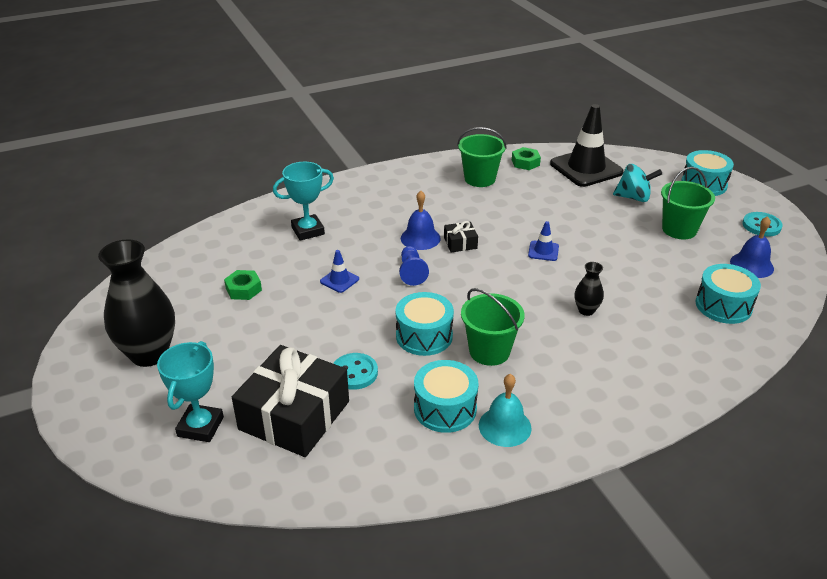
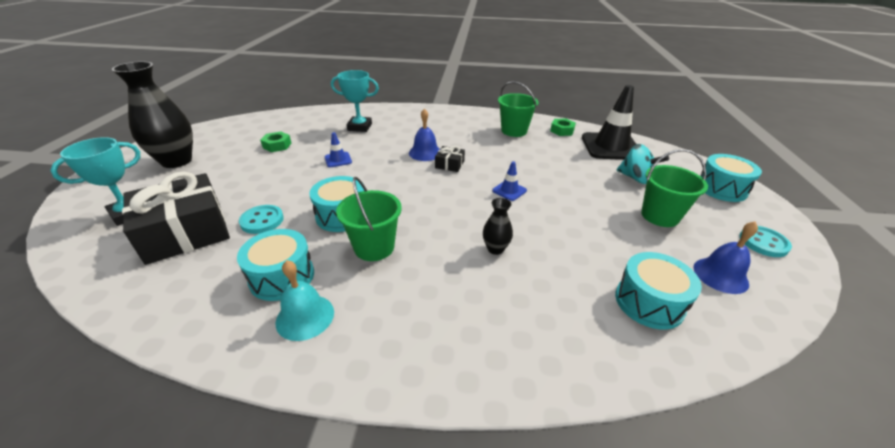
camera: 30 degrees right, 0 degrees up
(412, 272) = (391, 171): blue pawn -> none

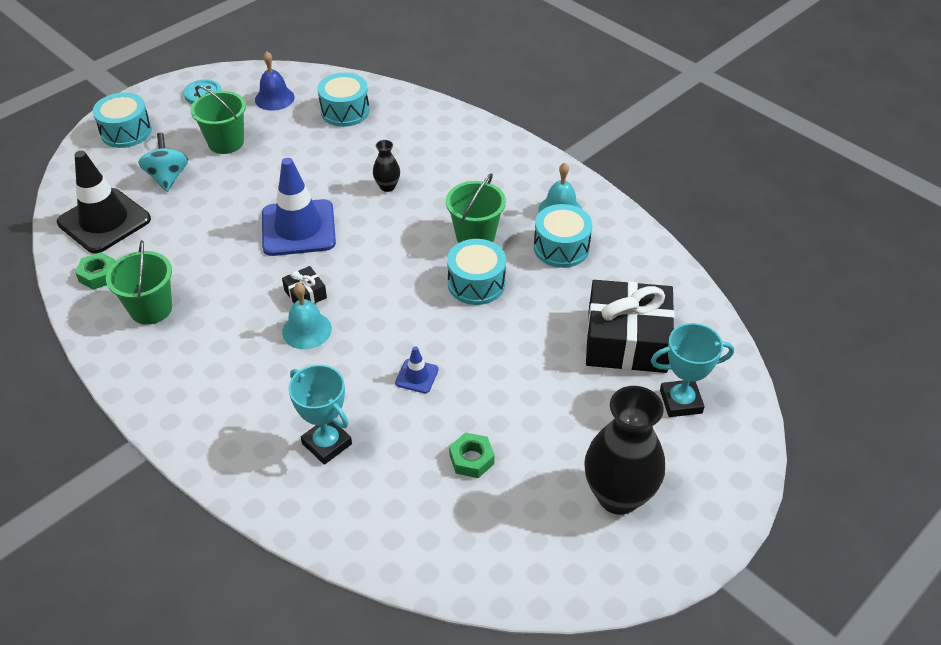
camera: 140 degrees left, 10 degrees up
(262, 221) = (552, 317): turquoise button -> none
(425, 153) = (307, 330): blue bell -> turquoise bell
(509, 190) = (298, 228): blue traffic cone -> blue traffic cone, size x2.26

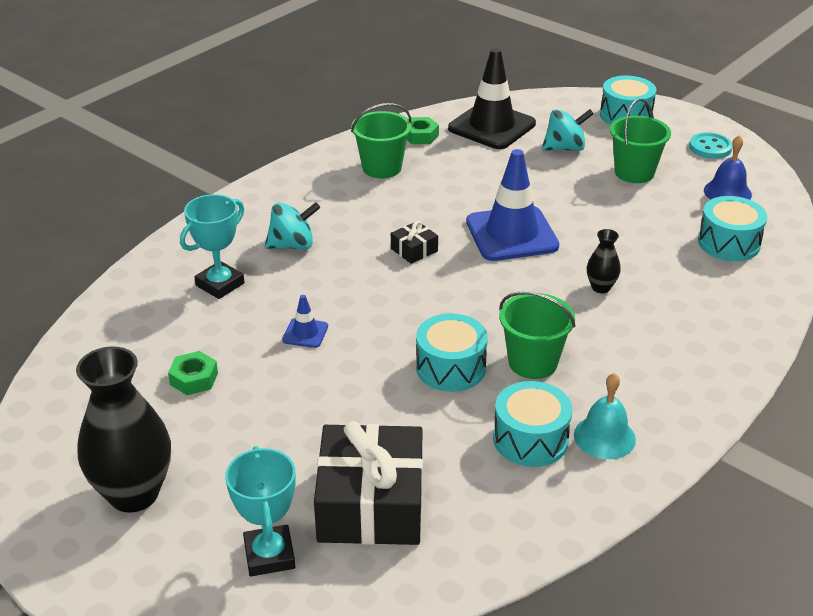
camera: 85 degrees right, 10 degrees down
(273, 384) = (292, 245): none -> turquoise spinning top
(307, 330) = (364, 256): turquoise bell -> none

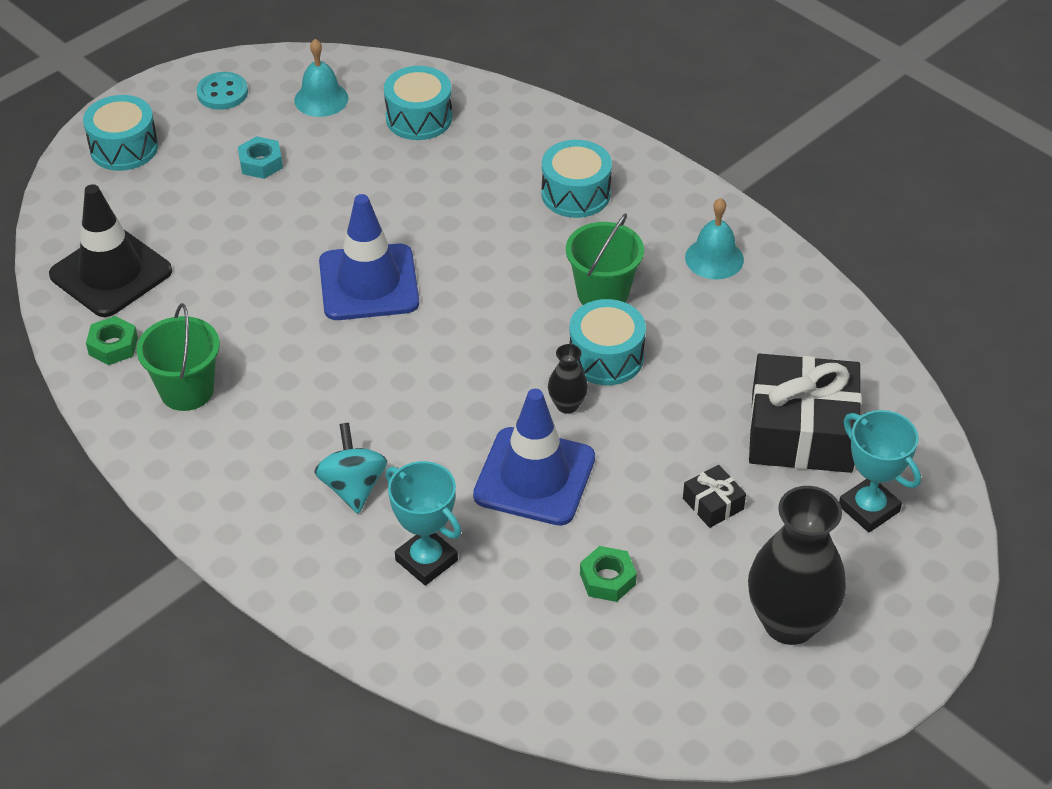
camera: 85 degrees left, 10 degrees up
(269, 555) = (869, 509): turquoise trophy -> turquoise trophy turned 60 degrees clockwise
(305, 333) = (534, 477): blue traffic cone -> blue traffic cone, size x2.26
(414, 250) = (385, 371): black gift -> black gift (713, 504)
(530, 439) = (716, 309): turquoise drum -> turquoise drum (575, 194)
(565, 148) = (188, 213): turquoise spinning top -> none
(601, 287) = (483, 225): black vase -> black vase (567, 405)
(634, 172) = (261, 163): green bucket -> turquoise nut
(727, 192) = (321, 99): blue bell -> turquoise bell

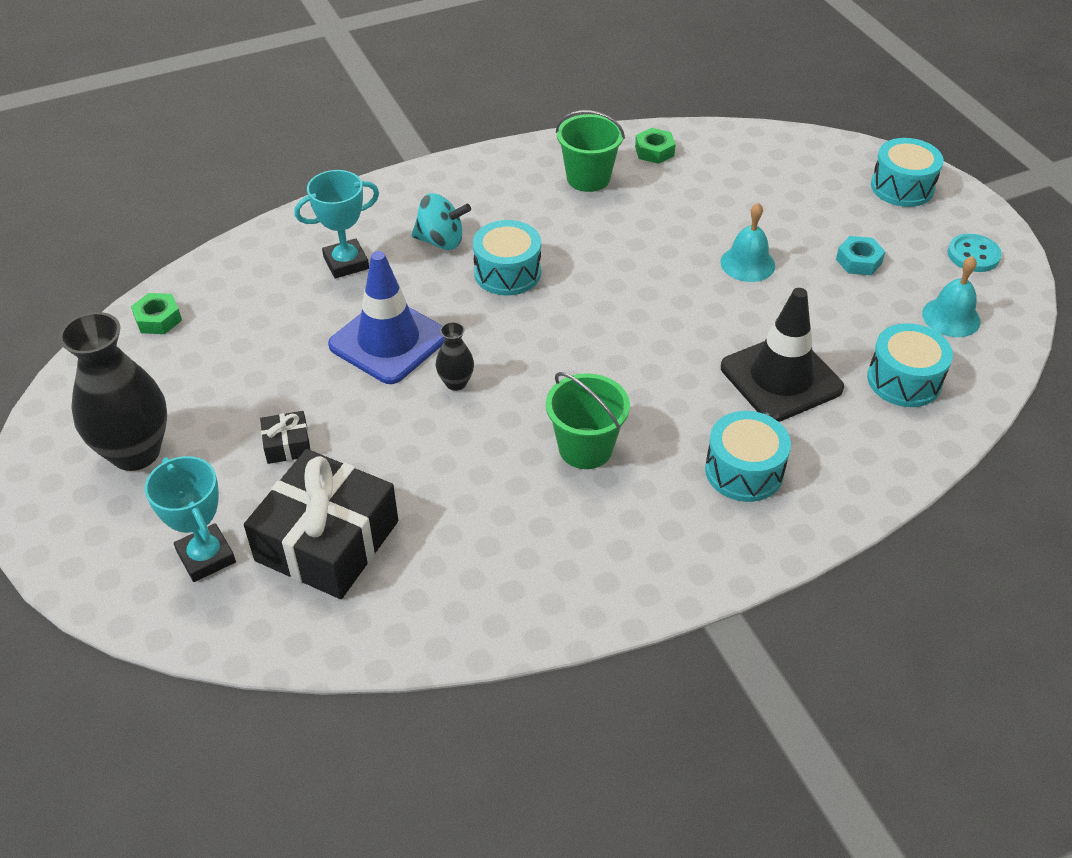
camera: 110 degrees right, 0 degrees up
(111, 273) = (739, 160): black traffic cone -> black traffic cone (781, 378)
(368, 283) = (668, 295): blue traffic cone -> none
(606, 357) = (500, 426): turquoise drum -> turquoise drum (507, 273)
(607, 579) = (259, 355): green nut -> green nut (158, 319)
(714, 258) = (598, 556): turquoise bell -> turquoise bell (747, 263)
(869, 509) = (206, 557): turquoise trophy -> turquoise trophy turned 75 degrees clockwise

